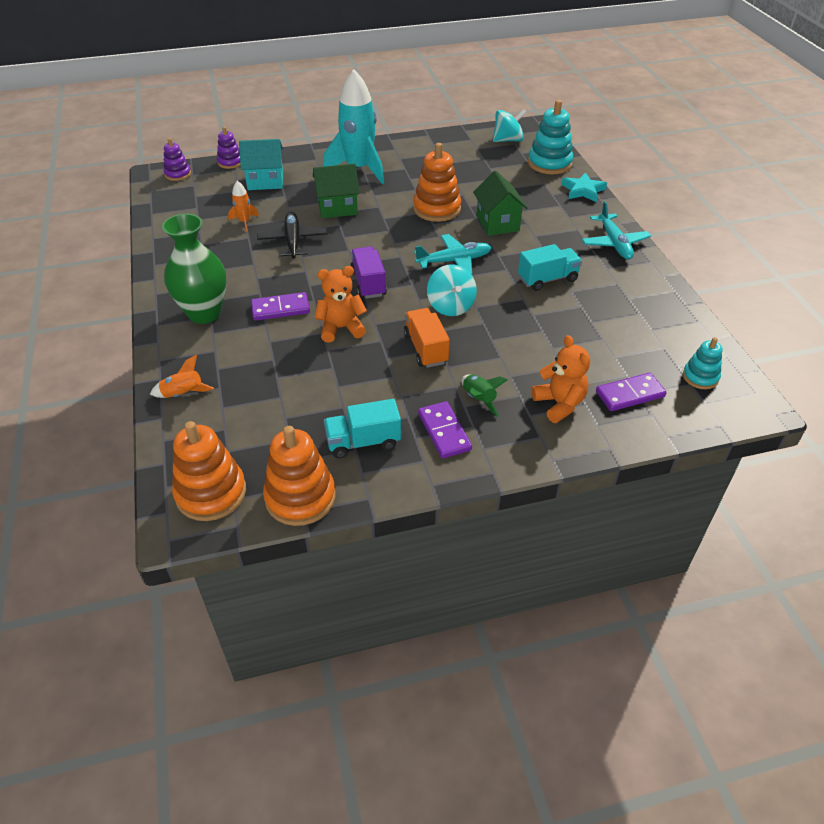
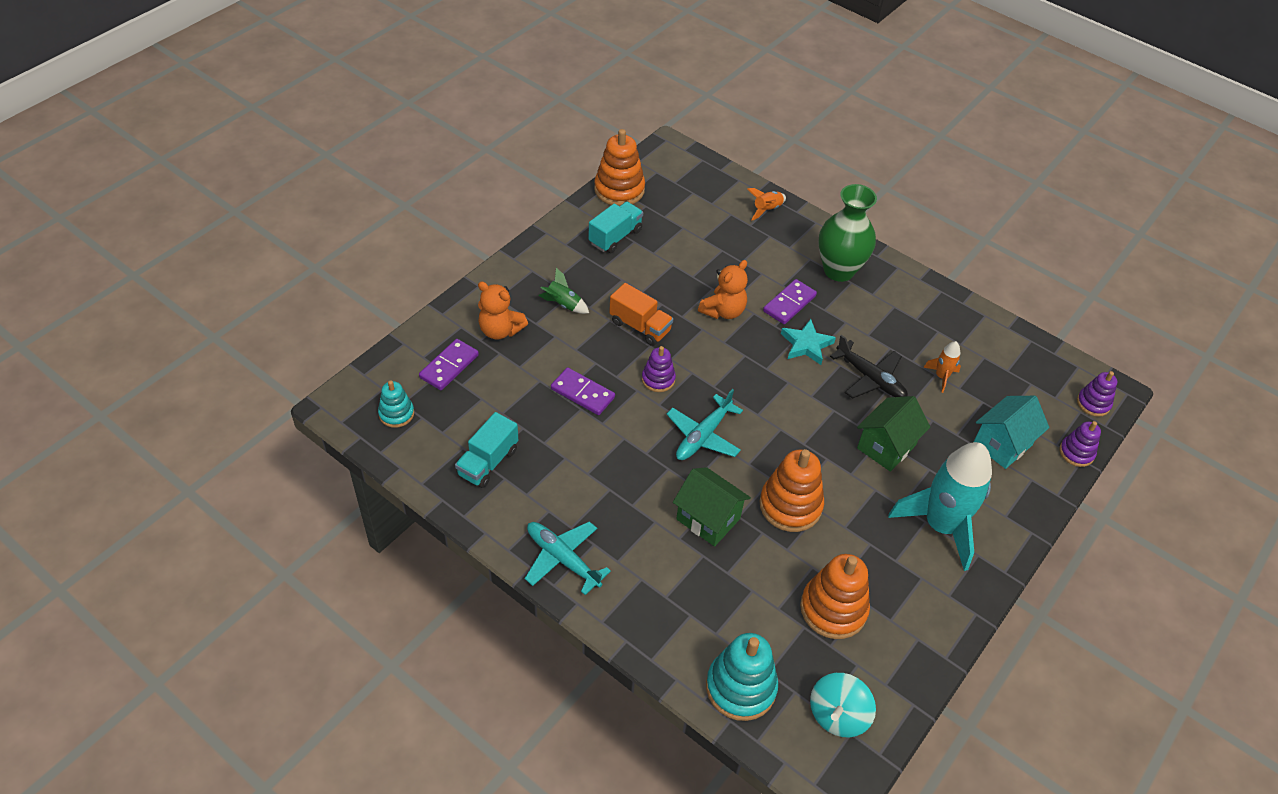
camera: 140 degrees right, 5 degrees up
(211, 493) = (673, 168): orange stacking toy -> orange stacking toy (833, 609)
(368, 283) = (750, 366): purple truck -> none
(444, 432) = (568, 269): purple domino -> purple domino (582, 393)
(451, 306) = (658, 379): turquoise spinning top -> purple stacking toy
(547, 279) = (597, 461): turquoise truck -> turquoise truck (488, 462)
(583, 190) = (658, 647): turquoise star -> turquoise star (806, 345)

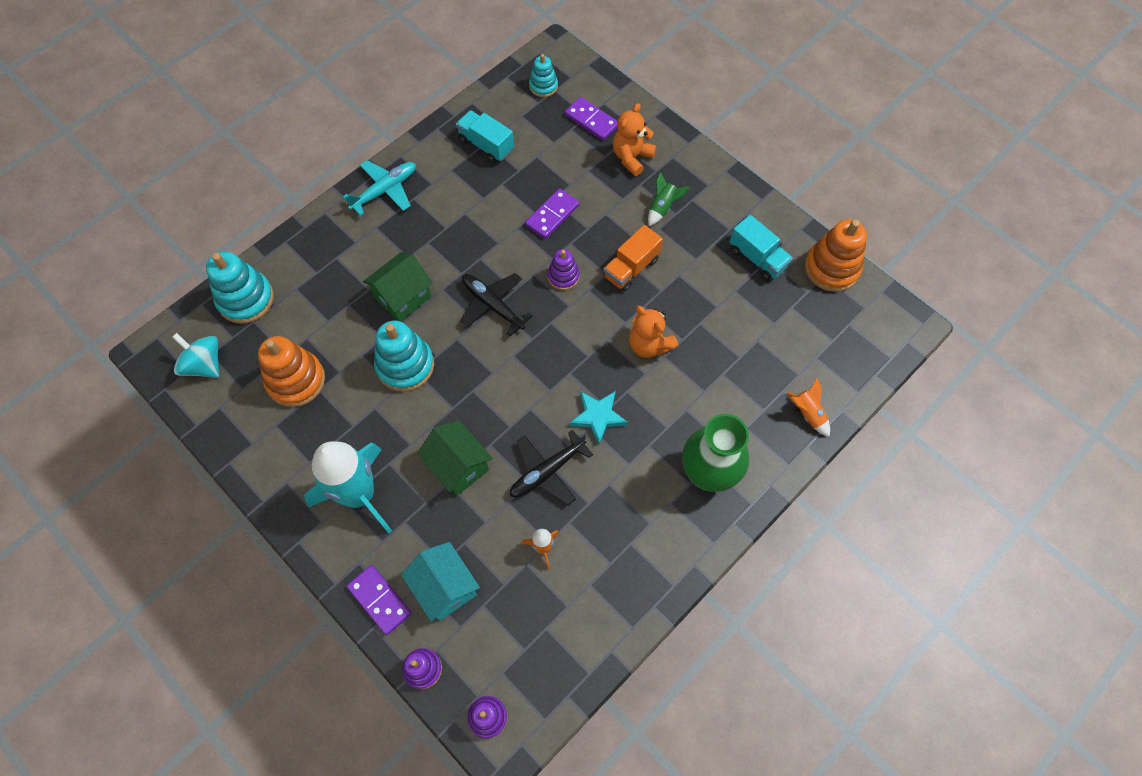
camera: 100 degrees right, 15 degrees up
(703, 435) = (493, 305): turquoise plane -> black plane
(789, 303) = (657, 411): purple domino -> purple domino (380, 600)
(790, 505) = (405, 365): orange stacking toy -> turquoise stacking toy

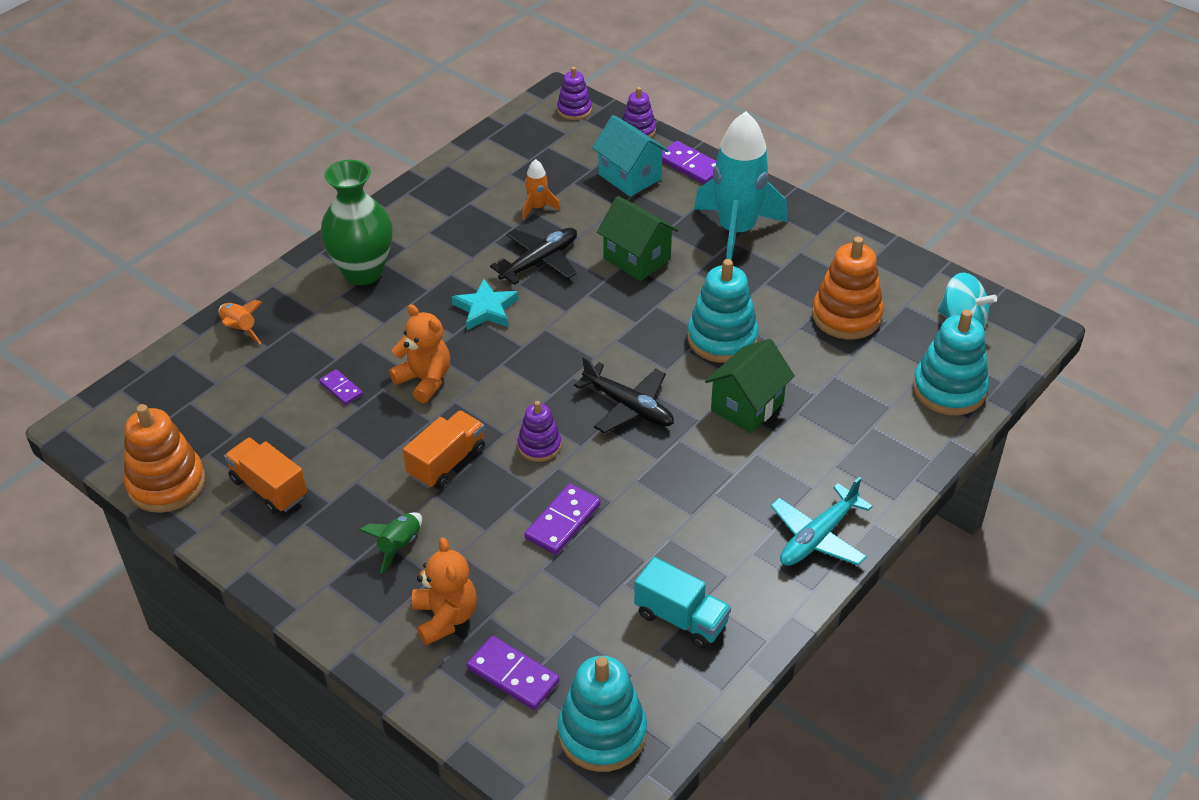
camera: 175 degrees right, 20 degrees down
(543, 86) = (602, 733): turquoise stacking toy -> turquoise stacking toy, size x1.73
(631, 157) = (445, 617): orange teddy bear -> orange teddy bear turned 45 degrees counterclockwise
(715, 342) = (341, 388): none -> purple domino
(757, 258) = (269, 488): turquoise truck -> orange truck

